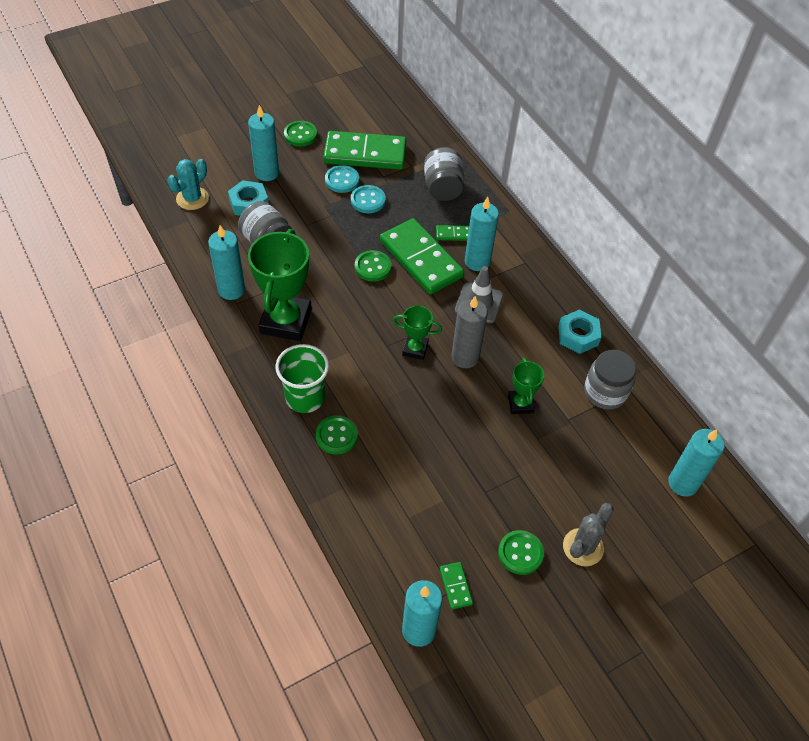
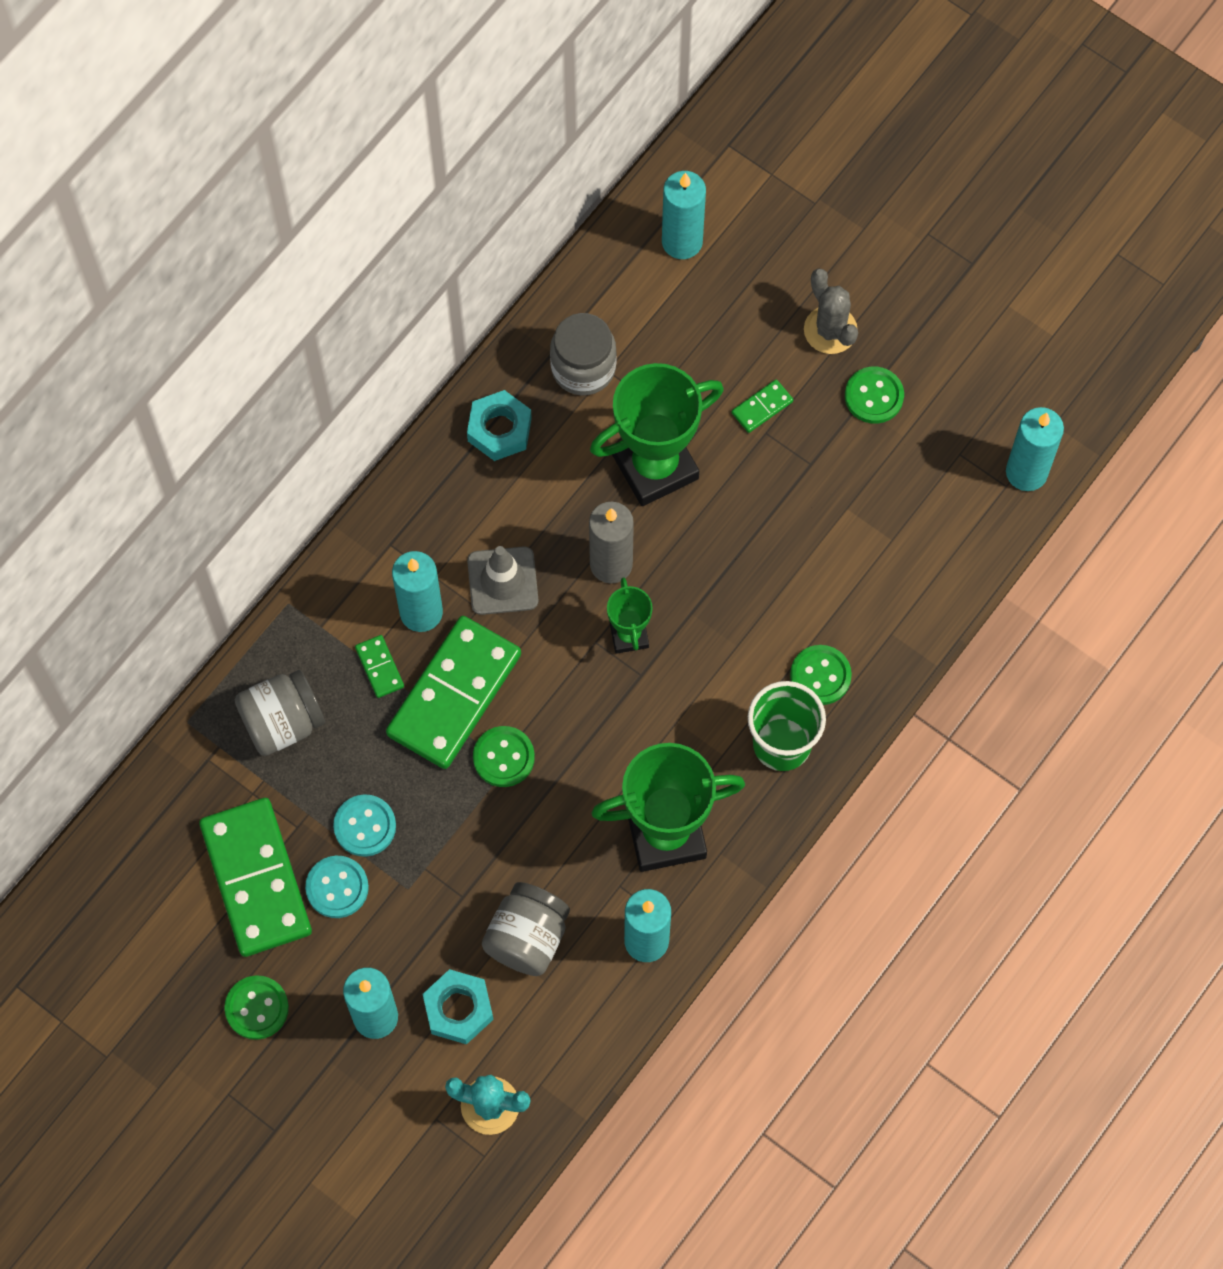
camera: 110 degrees left, 15 degrees up
(456, 586) = (953, 452): green domino -> green domino (762, 407)
(520, 404) = (655, 466): green trophy -> green trophy, size x1.95
(583, 547) = (830, 330): grey cactus -> grey cactus turned 45 degrees clockwise

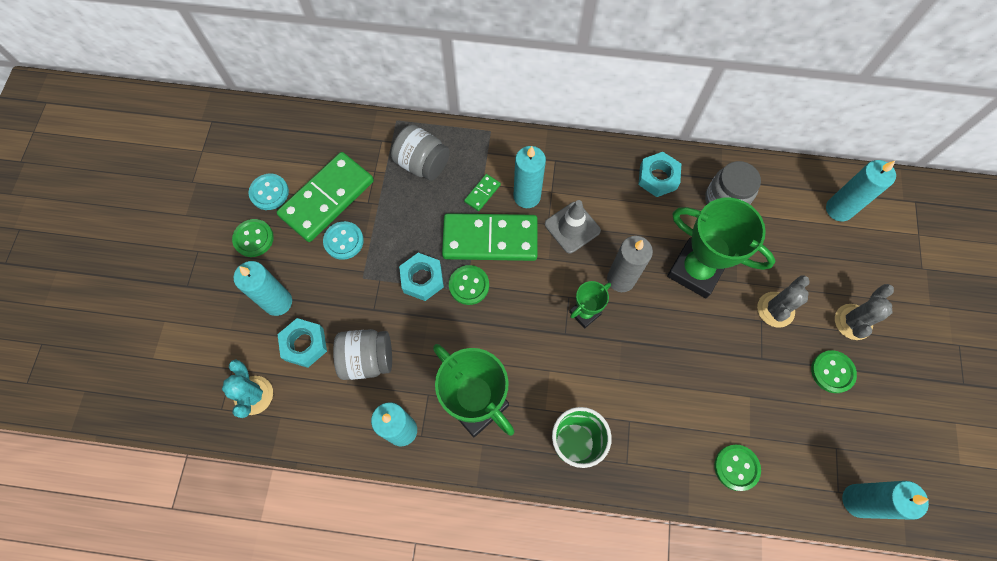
camera: 60 degrees right, 0 degrees up
(365, 826) = (387, 235): turquoise button -> turquoise button (269, 192)
(458, 812) = (422, 279): none -> turquoise nut
(762, 407) = (775, 309): green domino -> grey cactus
(820, 676) = (632, 442): green button -> green button (736, 467)

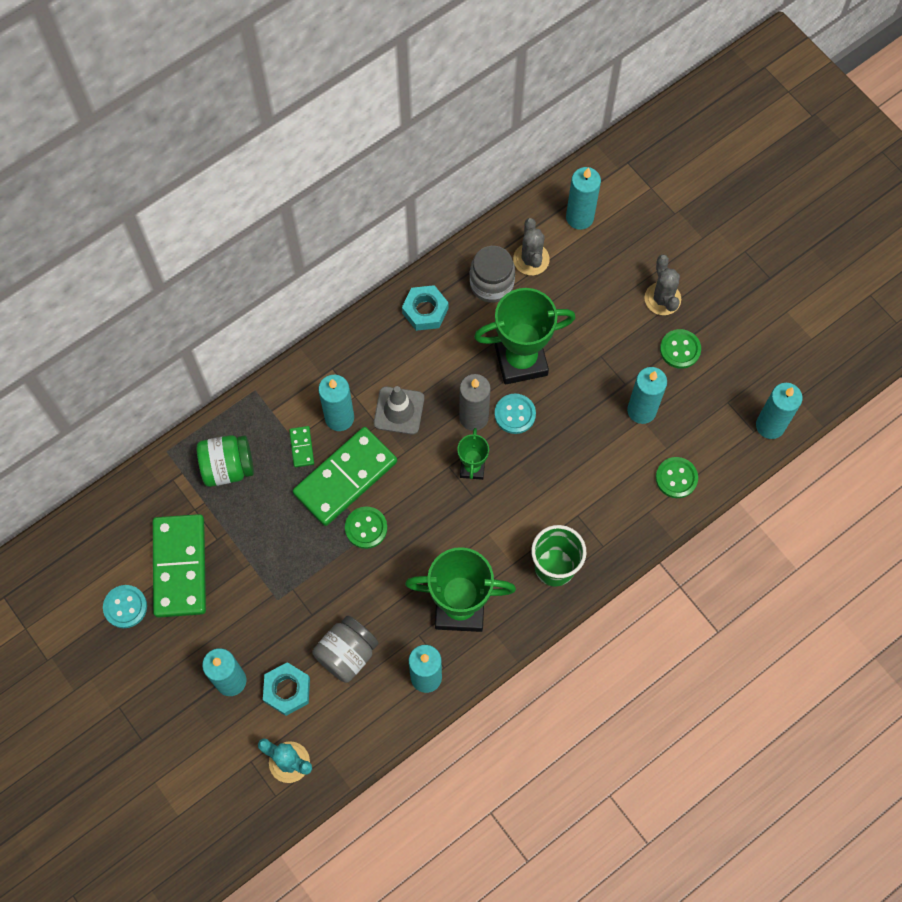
camera: 45 degrees left, 0 degrees up
(253, 238) = (154, 654): green button -> none
(343, 241) = (231, 586): turquoise button -> turquoise button (515, 414)
(422, 164) = (228, 467): grey jar -> green jar
(422, 279) = (325, 557): turquoise nut -> none
(756, 389) = (641, 410): none -> turquoise candle
(775, 309) = (603, 338): grey cactus -> grey cactus (531, 259)

